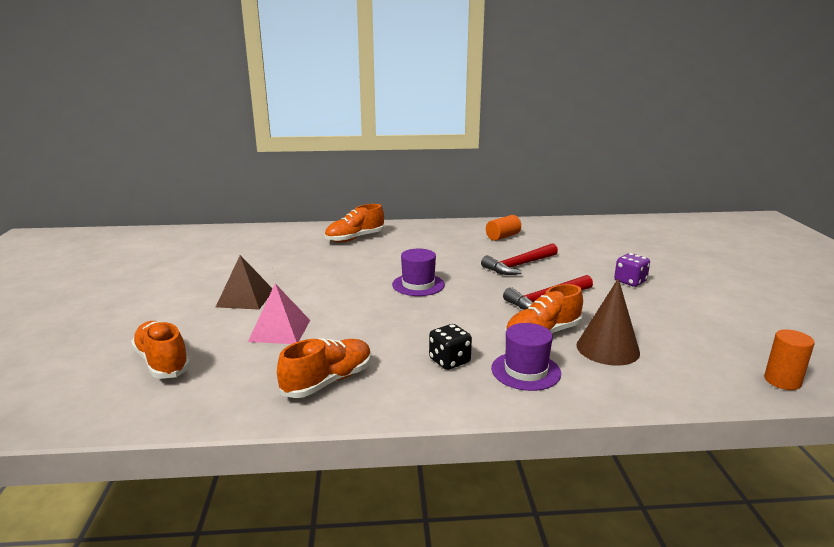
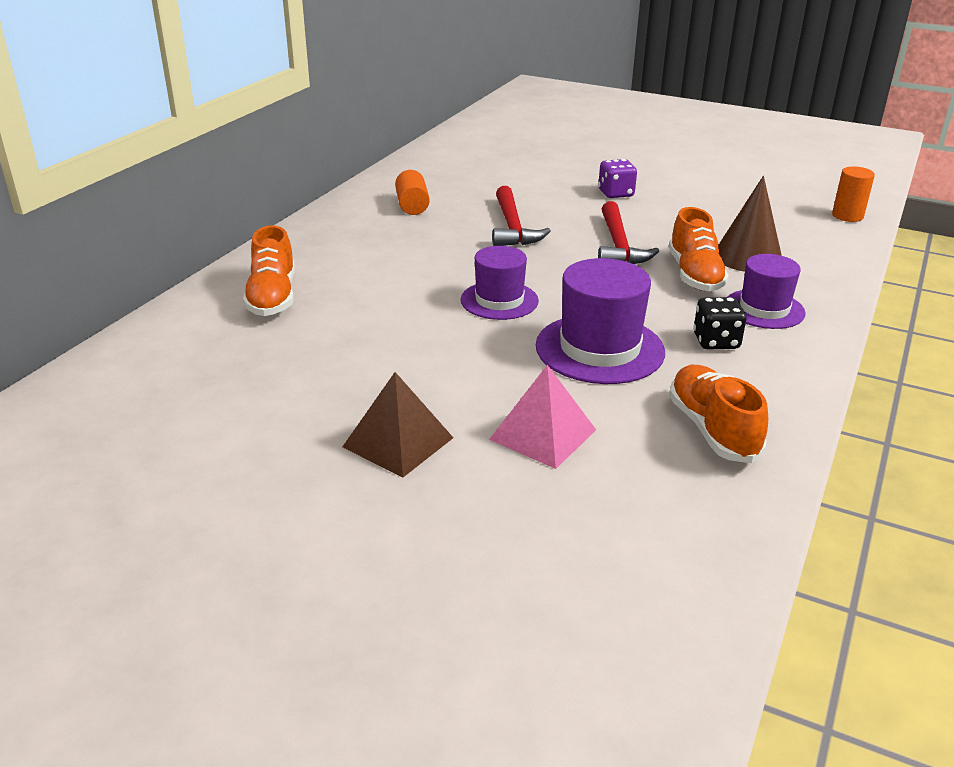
camera: 60 degrees left, 10 degrees up
(162, 362) = (561, 560): orange shoe -> none
(393, 325) = (599, 349): none -> purple hat

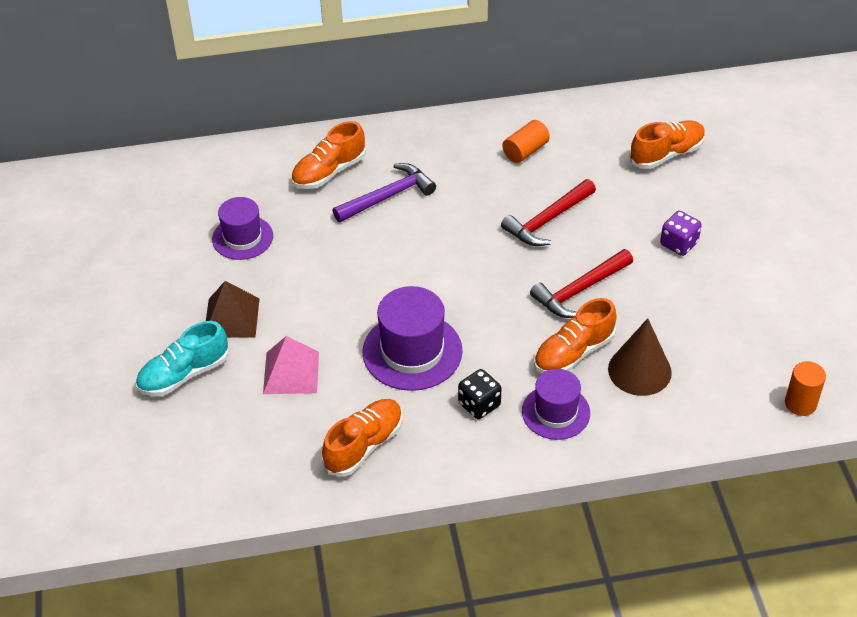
camera: 55 degrees right, 15 degrees up
(362, 282) = (387, 196): none -> purple hammer
(448, 519) = (184, 374): none -> turquoise shoe
(499, 300) = (428, 272): purple hat -> purple hat (242, 237)
(507, 163) = (666, 154): none -> orange shoe

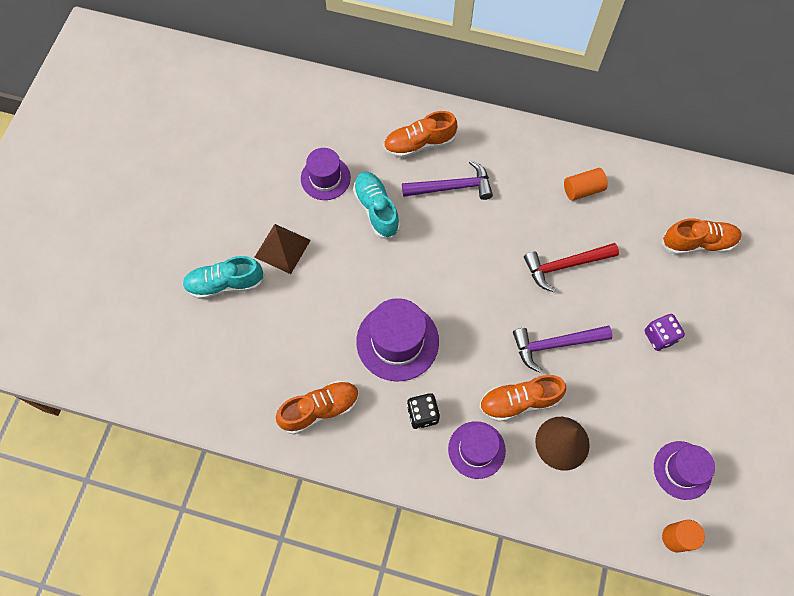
camera: 25 degrees right, 20 degrees up
(291, 372) = (300, 318): pink pyramid -> none
(317, 245) = (376, 209): none -> turquoise shoe
(580, 290) = (555, 344): red hammer -> purple hammer
(771, 345) = (682, 470): none -> purple hat

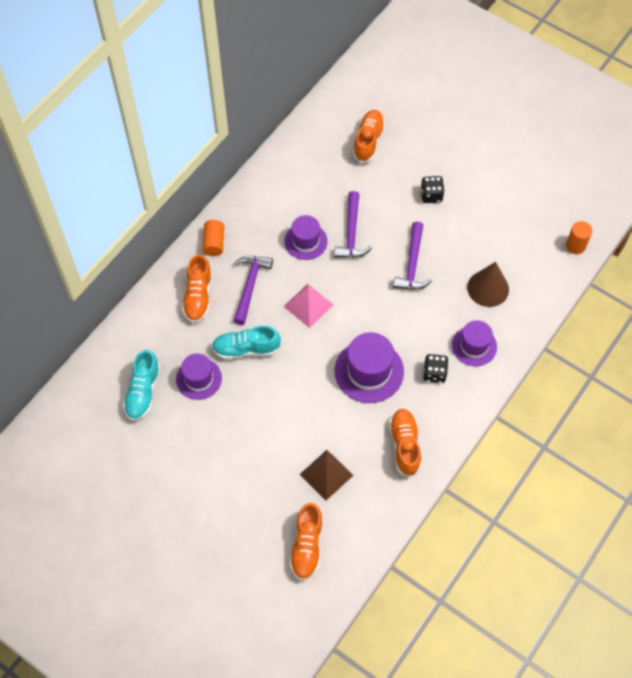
camera: 70 degrees left, 5 degrees down
(225, 284) = (266, 488): turquoise shoe -> turquoise shoe (143, 392)
(282, 248) = (252, 433): brown pyramid -> brown pyramid (326, 475)
(453, 252) = (308, 305): none -> pink pyramid
(519, 401) = (447, 304): orange shoe -> orange shoe (307, 546)
(565, 265) = (351, 233): red hammer -> purple hammer
(582, 189) = (292, 196): orange cylinder -> orange cylinder (214, 243)
(659, 336) = (431, 195): purple dice -> black dice
(682, 470) = (531, 222): purple hat -> purple hat (305, 241)

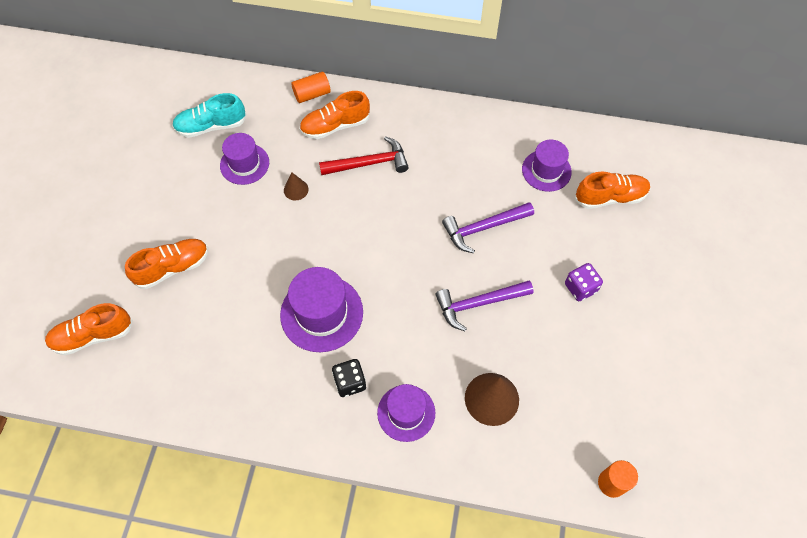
camera: 65 degrees right, 0 degrees up
(214, 243) = (402, 113): orange cylinder -> orange cylinder (312, 94)
(246, 349) = (296, 189): turquoise shoe -> brown cone
(250, 286) = (369, 163): purple hammer -> red hammer
(305, 241) = (449, 190): purple hat -> purple hat (546, 170)
(308, 305) = (373, 223): pink pyramid -> none
(326, 475) = (181, 321): brown pyramid -> none
(404, 445) = (246, 386): orange shoe -> orange shoe (173, 268)
(431, 195) = (580, 288): black dice -> purple dice

